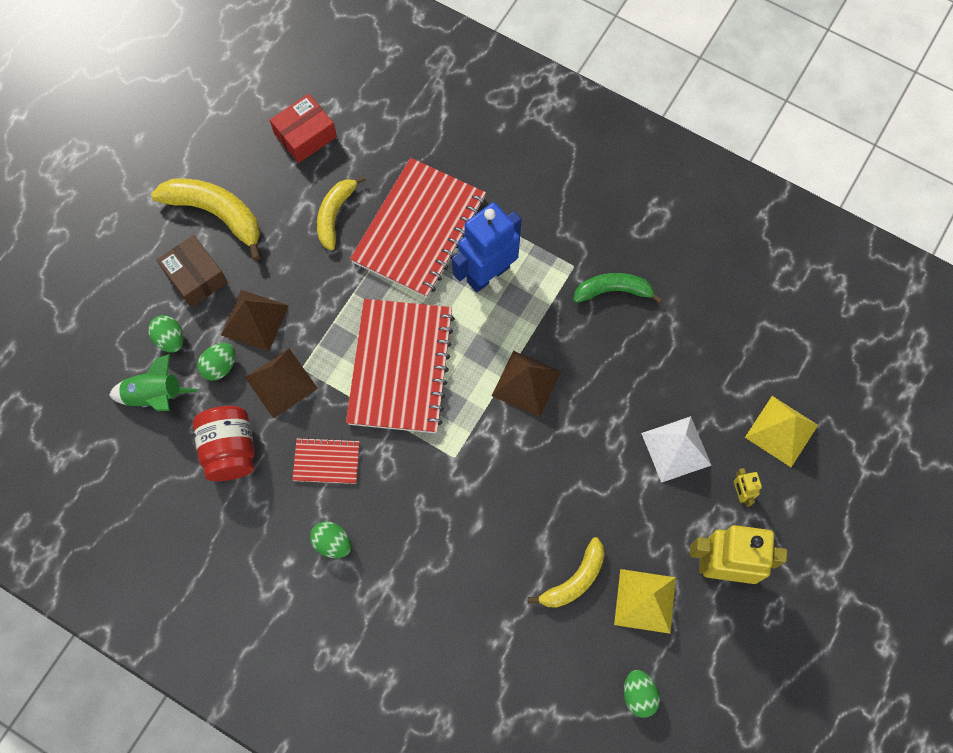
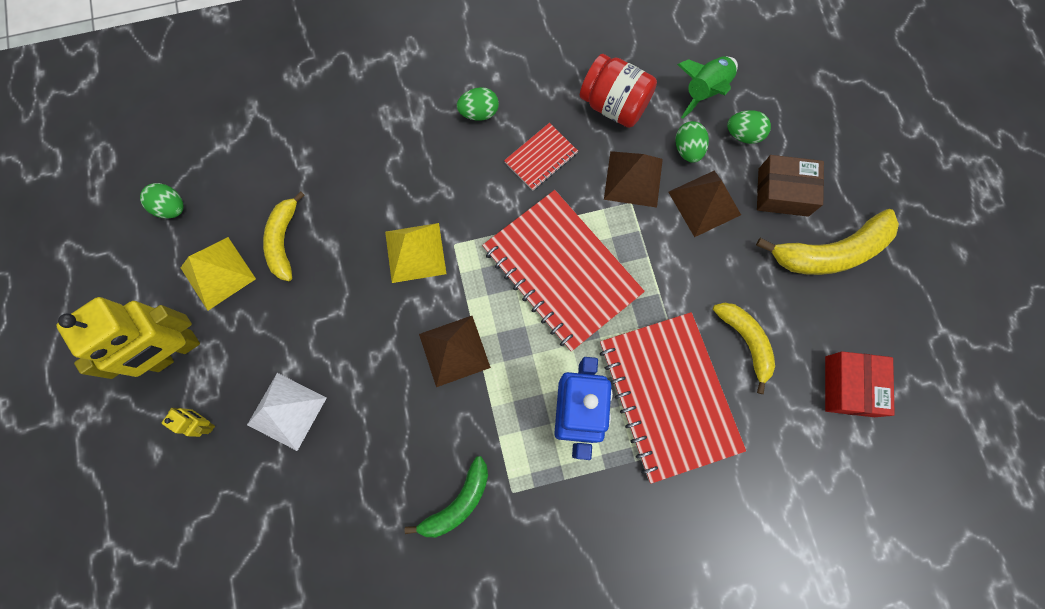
camera: 135 degrees right, 5 degrees up
(781, 431) = (208, 511): yellow pyramid -> yellow pyramid (415, 252)

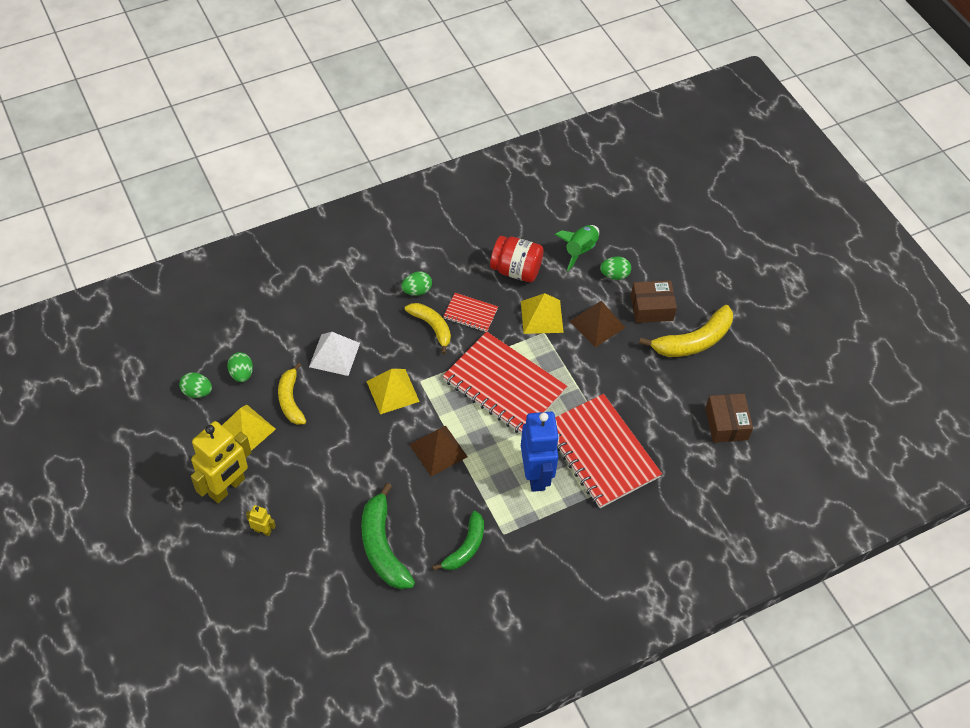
camera: 15 degrees left, 20 degrees down
(287, 411) = (323, 511): white pyramid -> white pyramid (334, 354)
(350, 478) = (382, 546): none -> green banana
(541, 158) = (470, 313): red notebook -> red notebook turned 75 degrees clockwise
(633, 179) = (541, 316): brown pyramid -> yellow pyramid
(687, 149) = (576, 291): green egg -> green egg (241, 374)
(745, 341) = (647, 408): yellow banana -> yellow banana (432, 327)
(849, 386) = (726, 424): red box -> brown box

